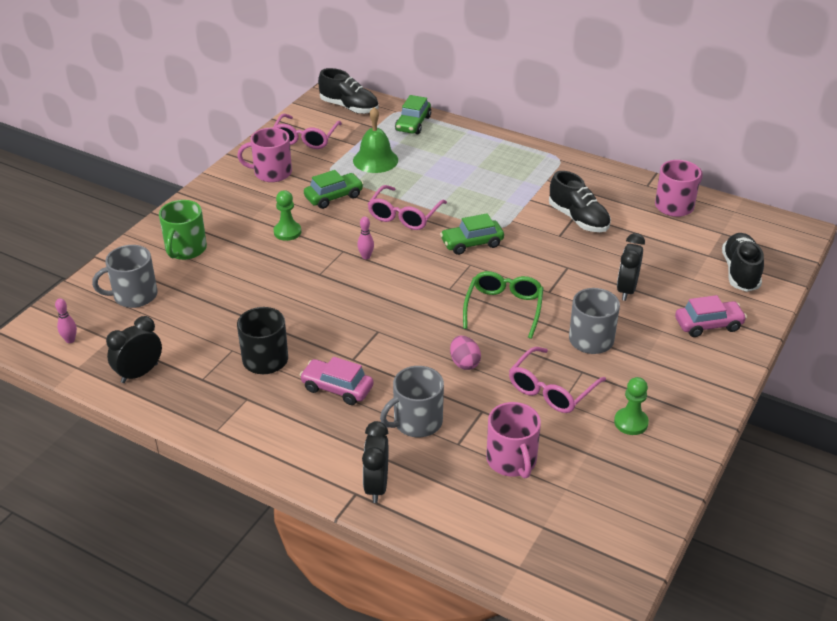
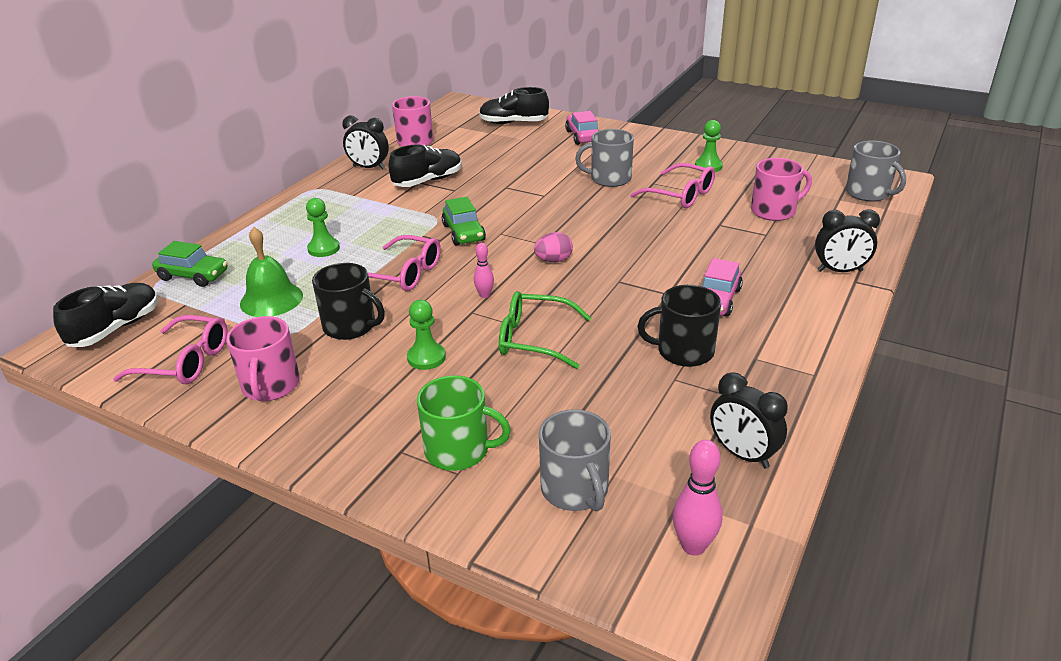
camera: 90 degrees left, 5 degrees down
(70, 340) = (693, 546): pink bowling pin -> pink bowling pin, size x1.62
(334, 197) = (350, 326): green car -> black mug
(416, 422) = (747, 254): grey mug -> grey mug (868, 193)
(448, 174) = (323, 249): none -> green pawn
(464, 363) = (657, 233): pink egg -> pink egg (553, 260)
(504, 308) = (571, 215): green glasses -> green glasses (534, 339)
(626, 290) = (539, 163): black clock -> black clock (369, 168)

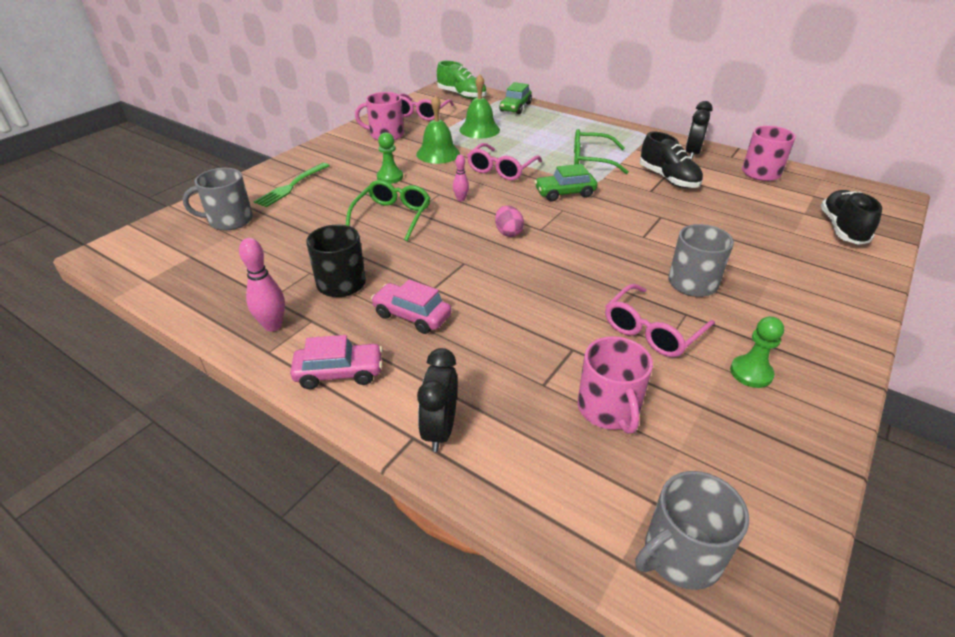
camera: 95 degrees right, 5 degrees up
(116, 328) = (462, 95): black shoe -> green shoe
(323, 249) = (544, 142): green pawn -> none
(350, 326) = (438, 153): black mug -> green bell
(380, 219) = (591, 160): none -> green glasses
(458, 450) = (291, 186): green mug -> green fork
(583, 136) = (820, 275): pink car -> pink car (339, 373)
(693, 546) = (151, 255): pink bowling pin -> pink bowling pin (273, 326)
(742, 454) = (207, 289): black clock -> none

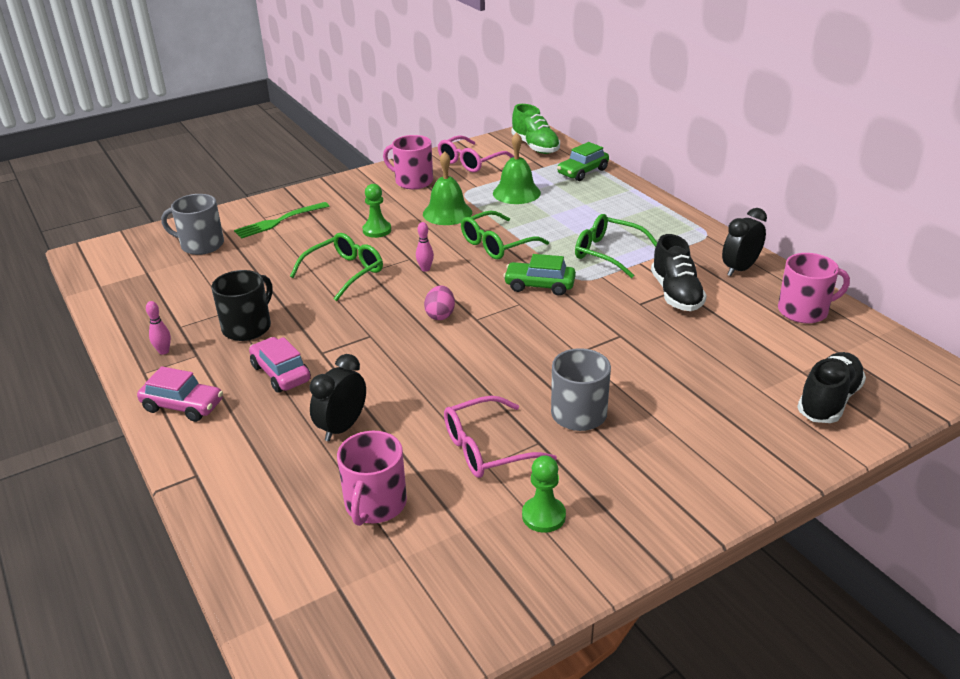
camera: 25 degrees right, 5 degrees down
(273, 326) = (164, 351): pink bowling pin -> pink bowling pin, size x0.62
(440, 430) = (221, 476): black clock -> black clock (342, 427)
(501, 169) = (497, 244): pink glasses -> green glasses
(680, 554) = (320, 634): grey mug -> none

